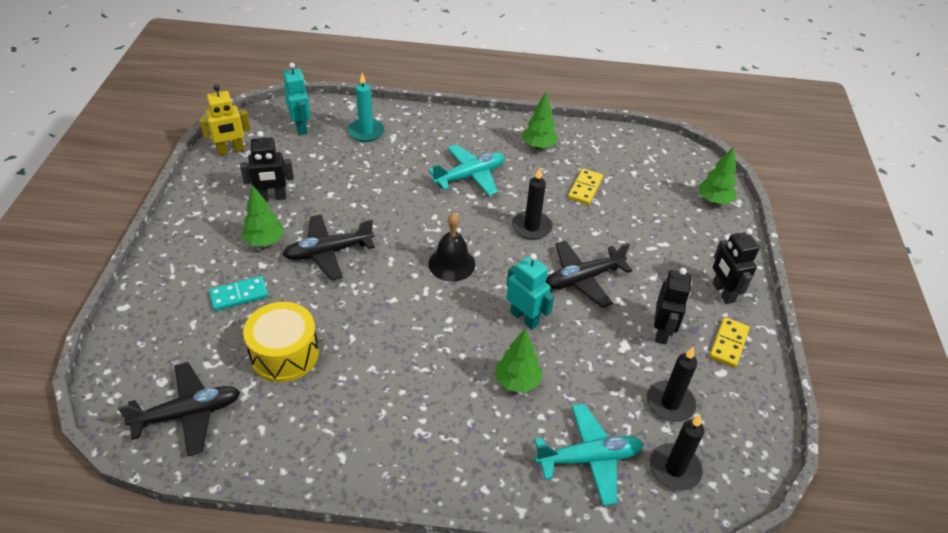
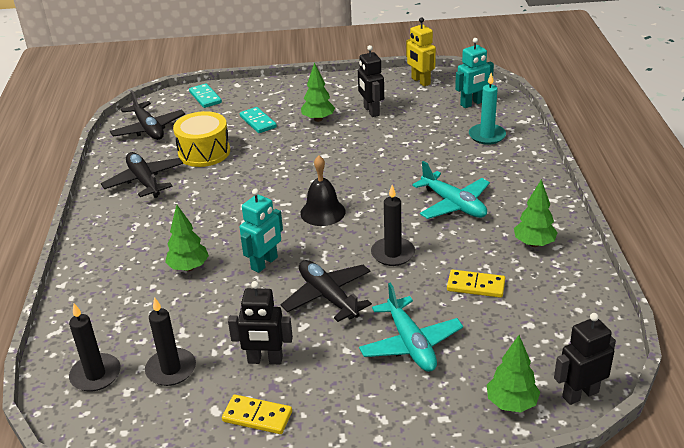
camera: 85 degrees right, 10 degrees down
(137, 344) = (205, 97): none -> turquoise domino
(328, 252) = (316, 149): black plane -> black plane (144, 181)
(589, 458) = (108, 318): turquoise plane -> turquoise plane (410, 344)
(723, 292) = (338, 412): black robot -> black robot (580, 394)

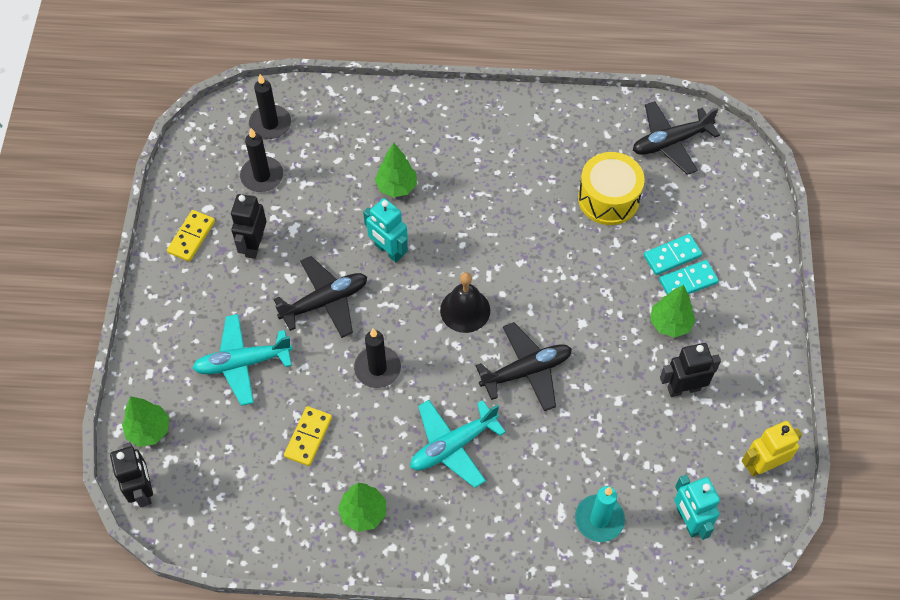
camera: 95 degrees right, 25 degrees up
(144, 181) = (557, 143): black plane -> black plane (526, 371)
(205, 97) = (743, 199): turquoise domino -> turquoise domino (688, 281)

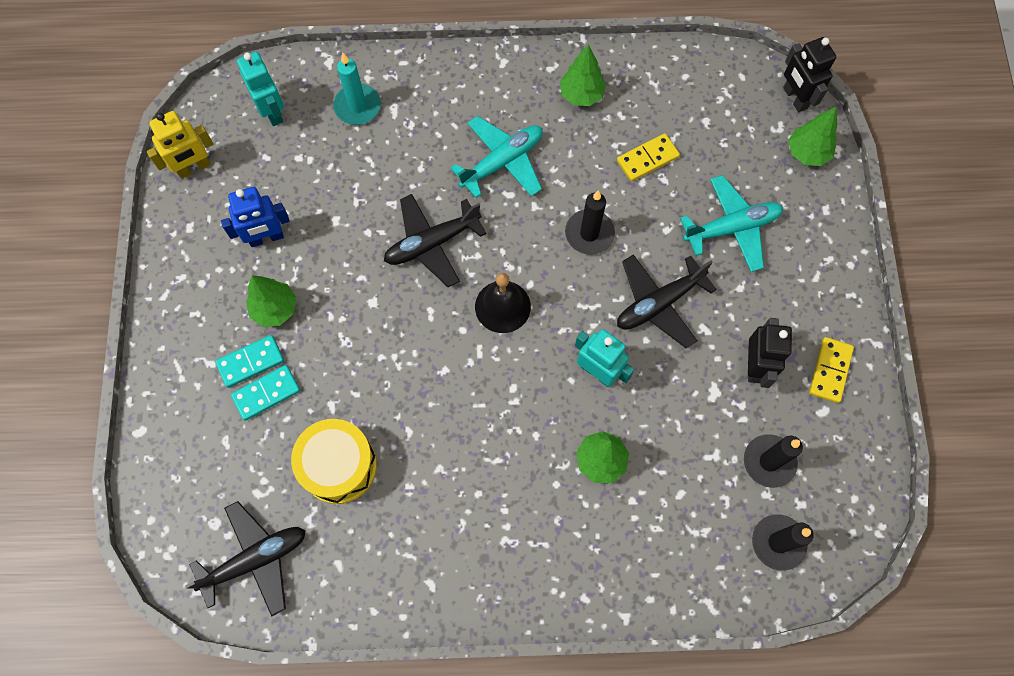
camera: 175 degrees right, 10 degrees up
(308, 437) = (647, 159): yellow domino -> yellow domino turned 45 degrees clockwise
(683, 388) = (266, 238): black robot -> blue robot

